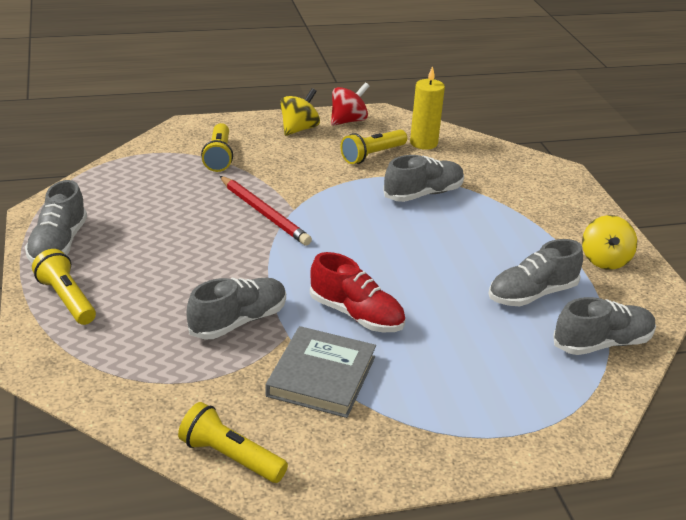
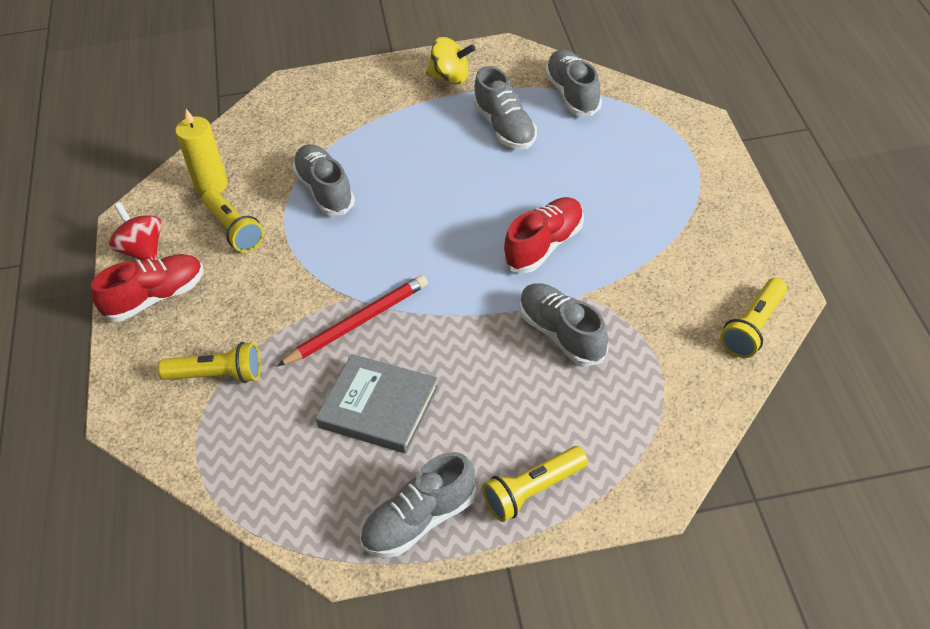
camera: 80 degrees left, 15 degrees up
(58, 244) = (420, 520): grey shoe -> grey shoe turned 135 degrees clockwise
(299, 129) = (155, 297): yellow spinning top -> red shoe
(321, 376) = (638, 269): grey book -> grey book (379, 407)

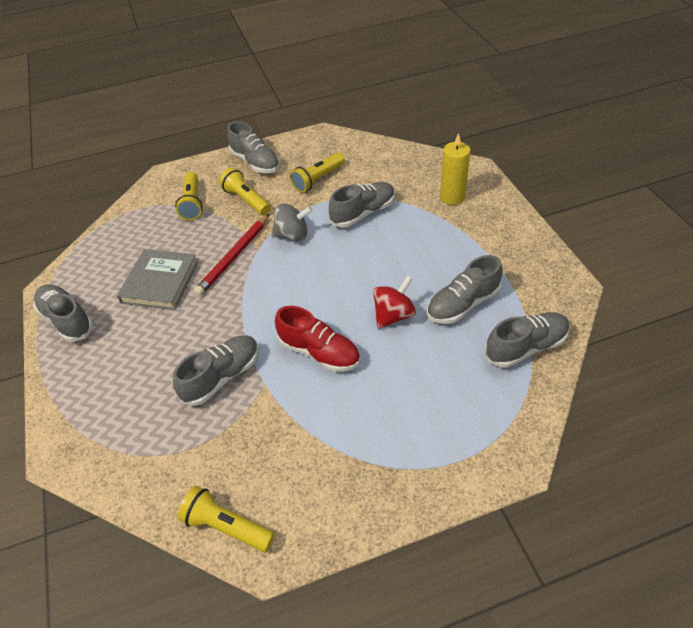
camera: 80 degrees right, 0 degrees up
(142, 250) = (295, 147): red spinning top -> red spinning top (393, 315)
(155, 297) = (255, 162): red shoe -> grey shoe
(211, 185) = (359, 159): yellow candle -> yellow candle (452, 197)
(339, 261) = (293, 235): none -> grey spinning top
(357, 323) = (234, 257): red pencil -> red pencil turned 75 degrees clockwise
(451, 77) = (519, 257): yellow spinning top -> none
(533, 491) = (78, 378): yellow flashlight -> yellow flashlight (247, 200)

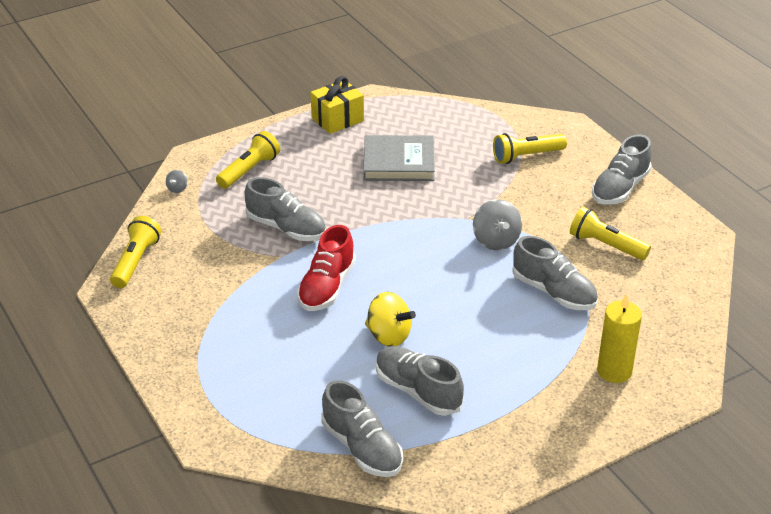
camera: 75 degrees right, 10 degrees down
(67, 320) = (337, 119): grey shoe -> yellow gift
(111, 476) = (177, 189): none -> grey spinning top
(234, 257) = (449, 204): red pencil -> none
(247, 200) = (546, 195): yellow flashlight -> yellow flashlight (249, 170)
(393, 315) = (389, 336): red spinning top -> yellow spinning top

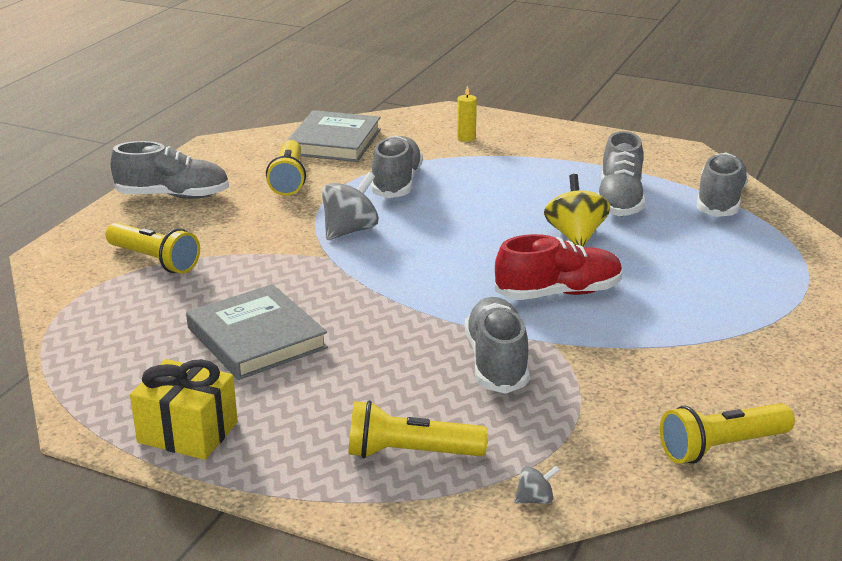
camera: 125 degrees left, 10 degrees down
(614, 371) = (466, 138): yellow candle -> yellow candle, size x0.55
(664, 294) = (334, 142): none -> grey book

